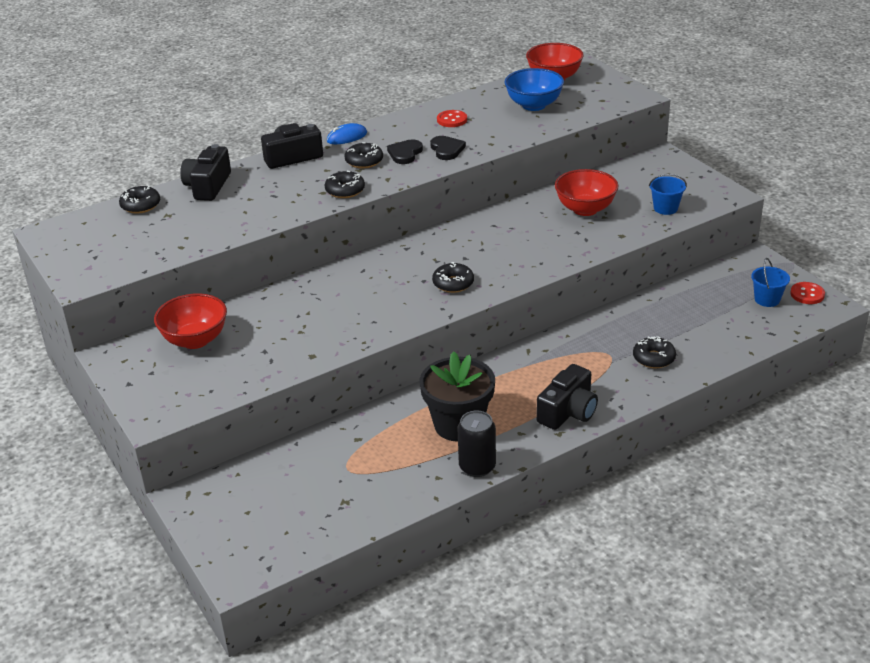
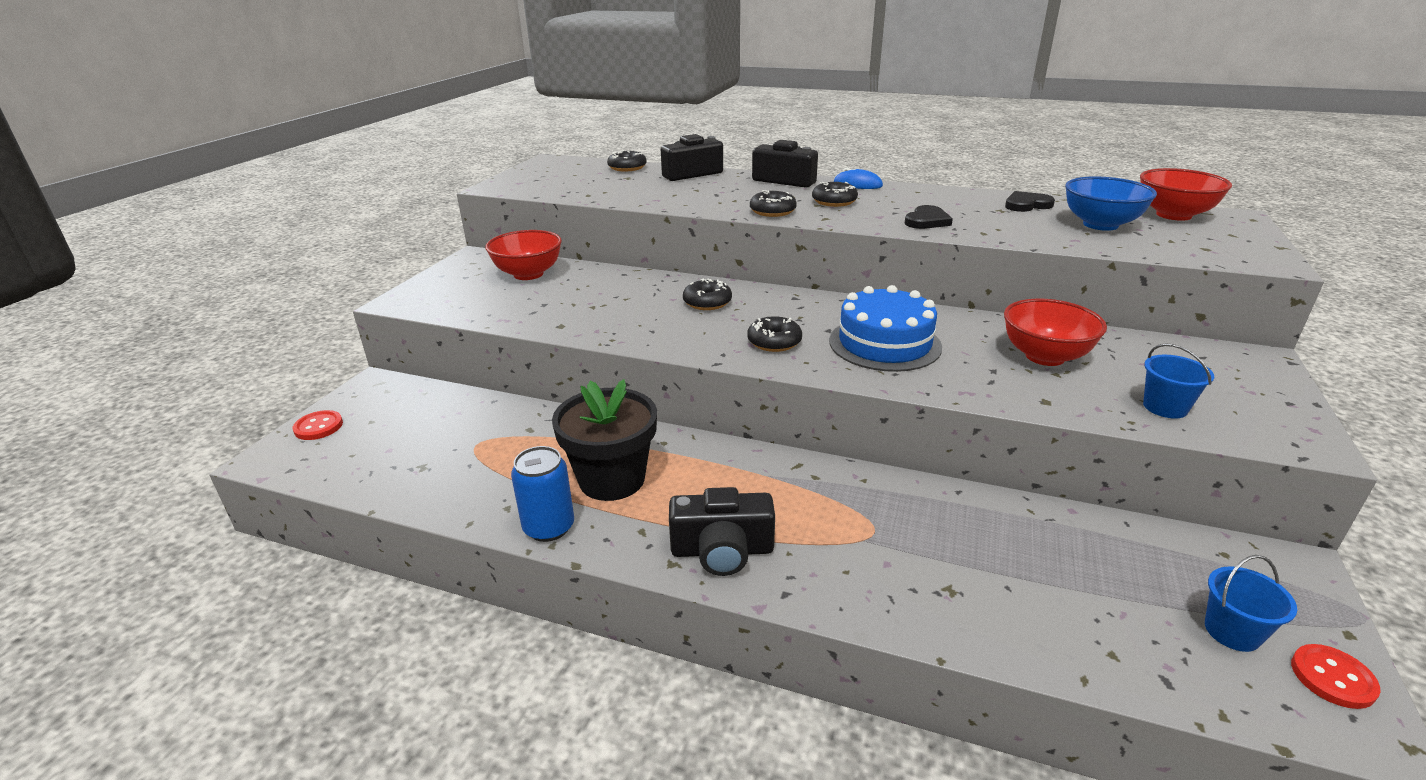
camera: 50 degrees right, 5 degrees down
(405, 153) = (881, 210): black heart -> black heart (1026, 205)
(452, 120) = (981, 205): red button -> red button (318, 427)
(477, 467) = (549, 527): black can -> blue can
(506, 248) = (884, 343): none -> blue cake
(653, 358) = (922, 575): black donut -> black donut (707, 302)

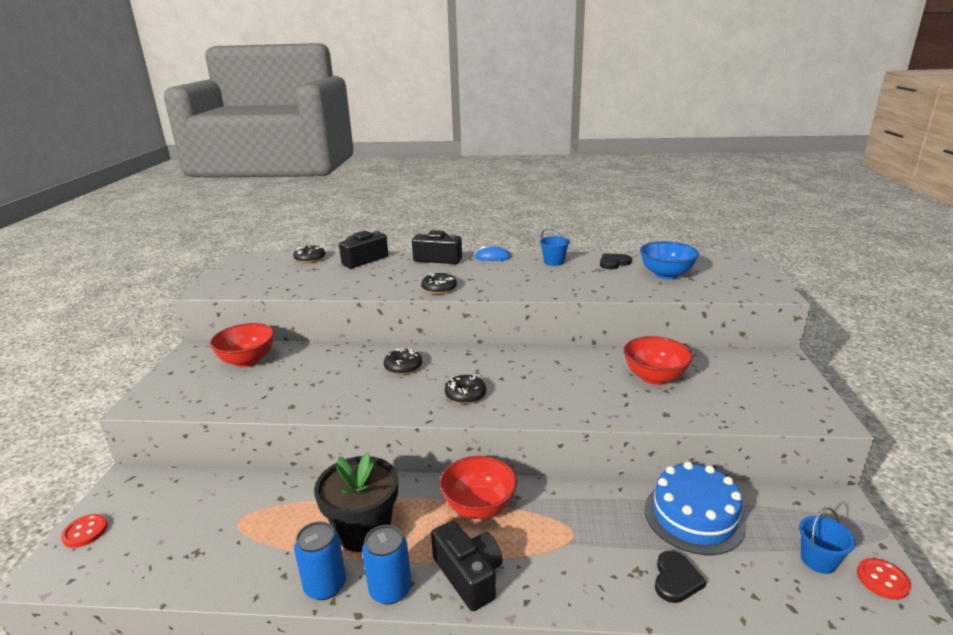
camera: 15 degrees left, 5 degrees down
(622, 546) = (390, 589): none -> blue can
(722, 550) = (469, 575): black camera -> black camera turned 105 degrees counterclockwise
(834, 201) = (481, 274): black donut -> none
(884, 343) = (545, 384): blue cake -> blue cake (694, 516)
(927, 221) = (552, 285): black heart -> black heart (676, 579)
(1165, 407) = (740, 406): blue bucket -> blue bucket (554, 262)
(1173, 215) = (708, 261): red bowl -> red bowl (479, 507)

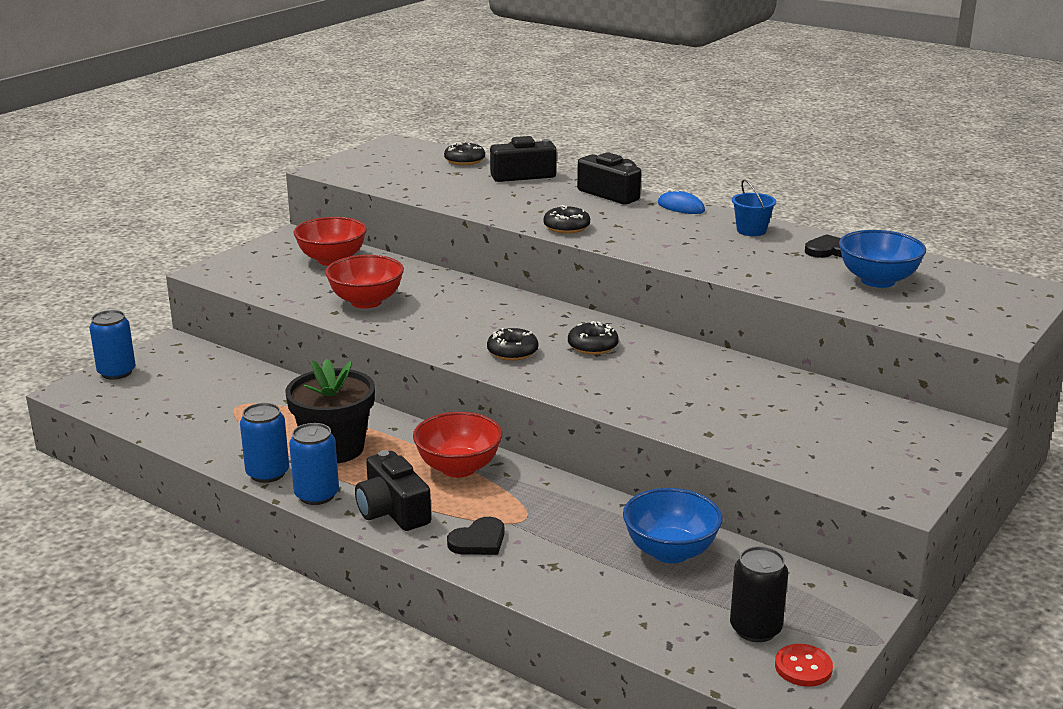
camera: 30 degrees right, 0 degrees up
(85, 532) = (116, 372): red button -> blue can
(403, 367) = (479, 308): black donut -> black donut (592, 346)
(469, 575) = (392, 511): black camera -> black camera turned 150 degrees clockwise
(654, 377) = (749, 399): red bowl -> red bowl (366, 302)
(676, 579) = (581, 584): black heart -> black heart (478, 541)
(694, 516) = (670, 551): blue cake -> blue bowl
(818, 560) = (755, 629): blue bucket -> black can

